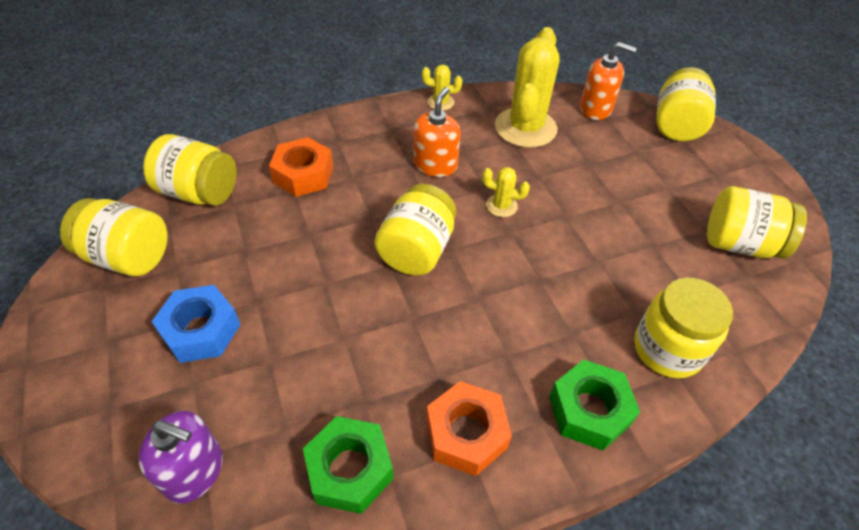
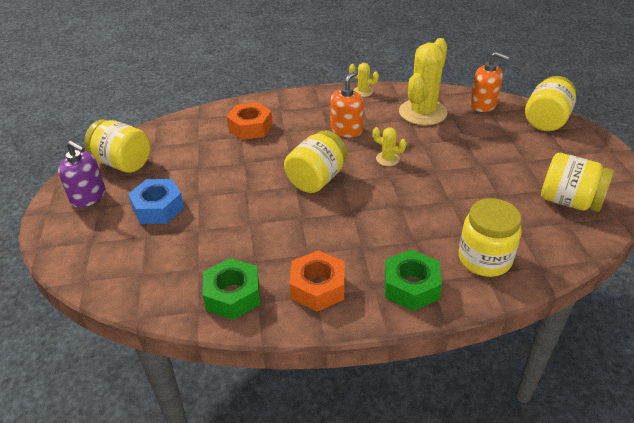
camera: 15 degrees right, 10 degrees down
(194, 471) = (134, 281): purple soap dispenser -> purple soap dispenser (88, 196)
(199, 192) = (177, 131): yellow jar -> none

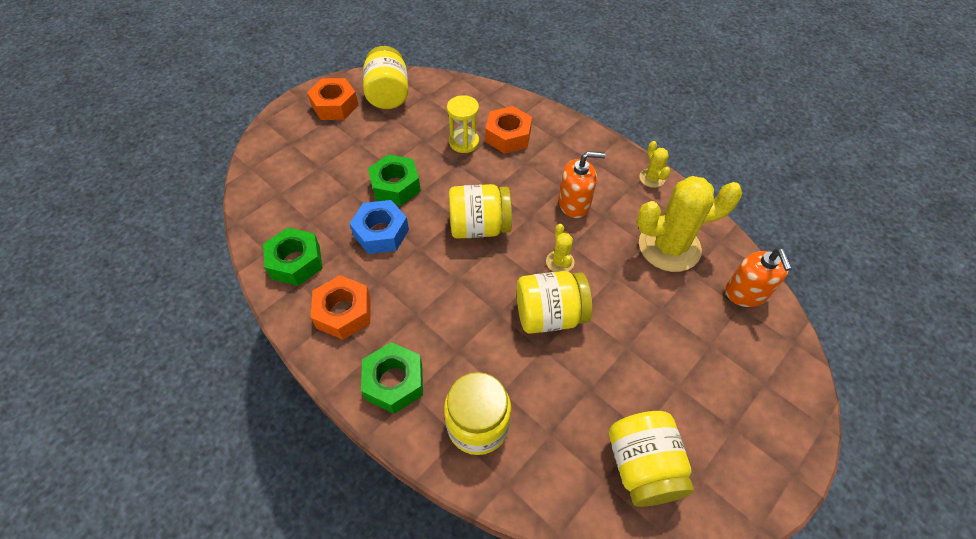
camera: 50 degrees right, 15 degrees up
(88, 196) = (335, 105): purple soap dispenser -> orange nut
(158, 208) = (355, 152): blue nut -> blue nut (381, 232)
(225, 202) = (395, 186): none -> green nut
(228, 149) = (464, 142): none -> yellow hourglass
(546, 120) = (783, 372): yellow jar -> yellow jar (549, 315)

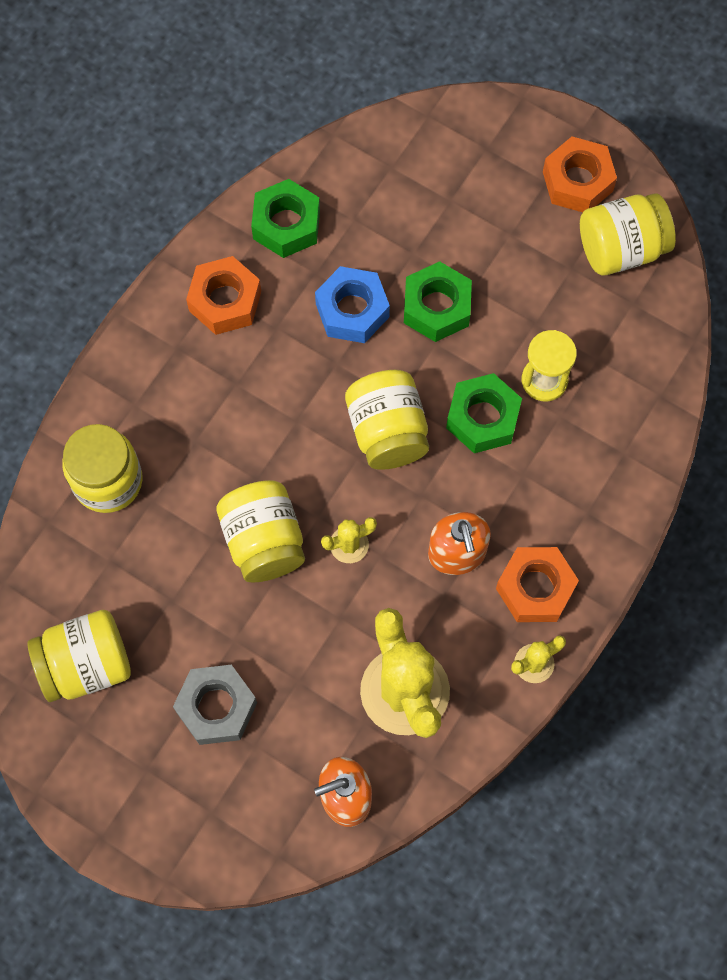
camera: 80 degrees right, 15 degrees up
(394, 382) = (145, 381): green nut -> green nut (482, 418)
(508, 136) = (573, 441): orange nut -> orange nut (535, 588)
(680, 367) = (216, 707): none -> grey nut

